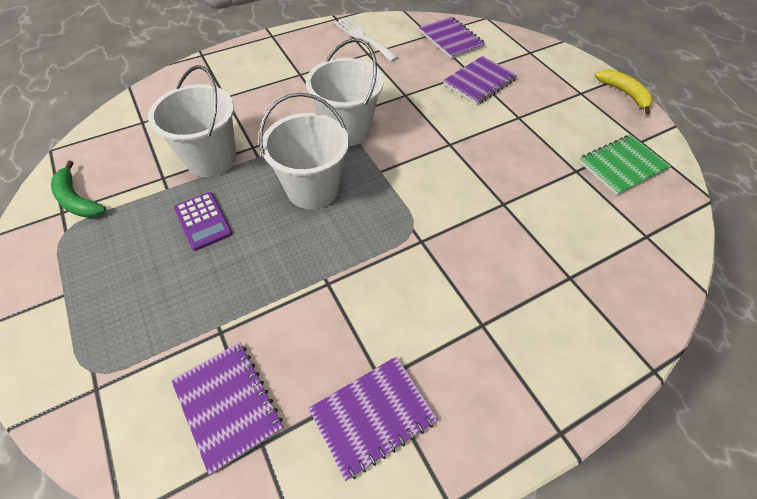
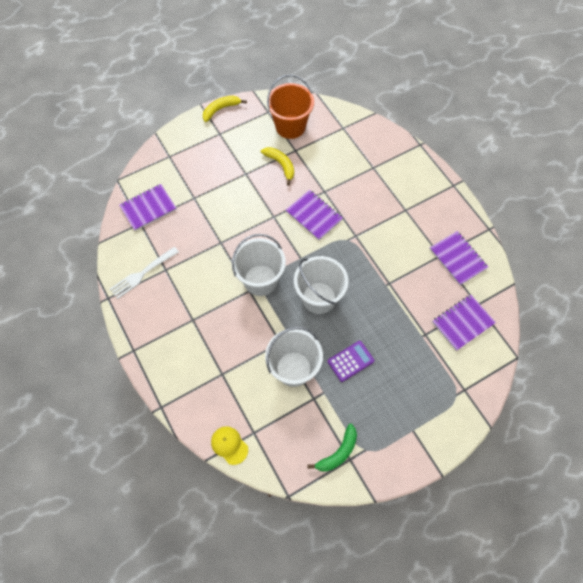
camera: 90 degrees left, 10 degrees up
(136, 102) = (229, 445): none -> yellow cap
(479, 82) = (206, 193): purple notebook -> purple notebook (314, 215)
(543, 153) = (281, 165): none -> yellow banana
(622, 166) = (290, 126): green notebook -> orange bucket

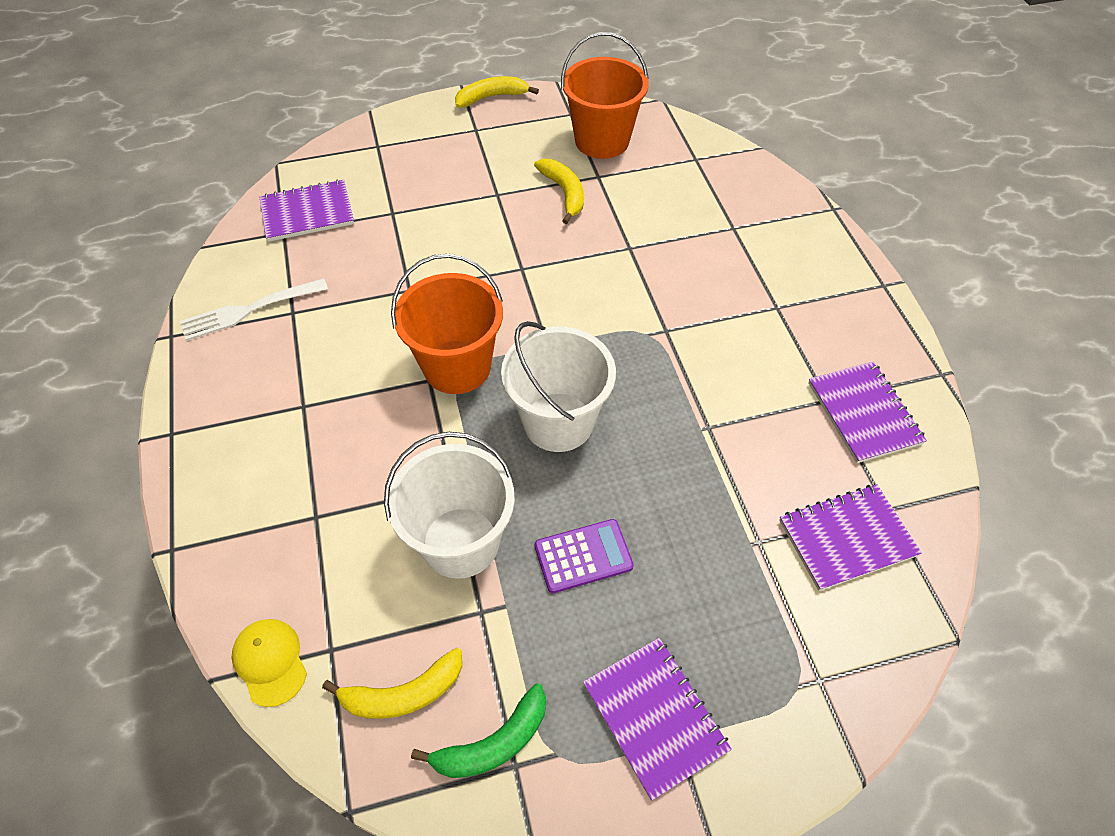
camera: 15 degrees right, 10 degrees down
(260, 280) = (457, 367): white bucket -> orange bucket
(293, 443) = (403, 693): none -> yellow banana
(314, 215) = (596, 282): purple notebook -> purple notebook (654, 717)

